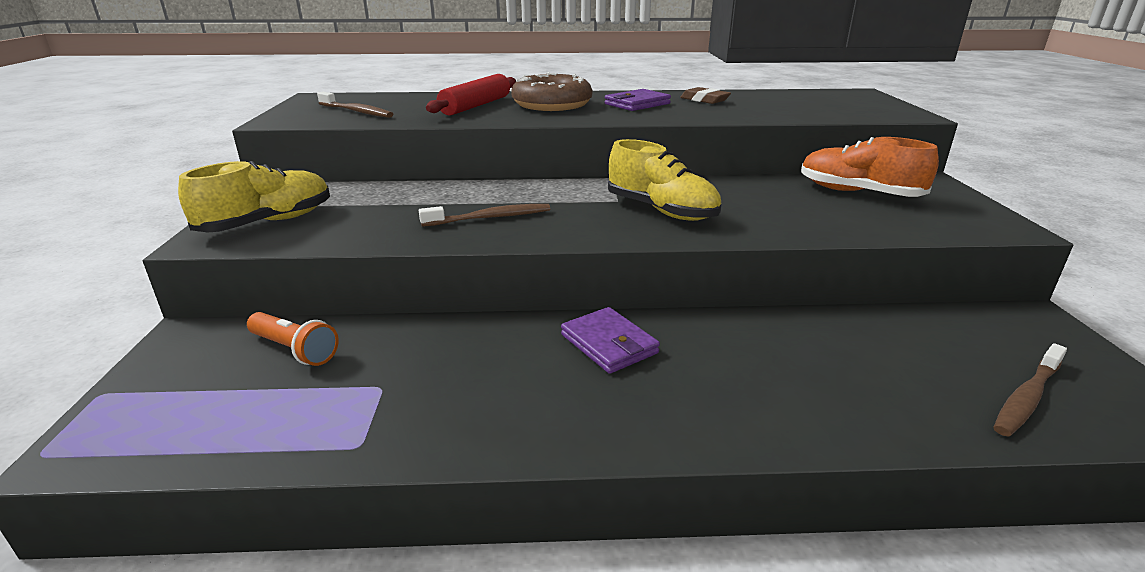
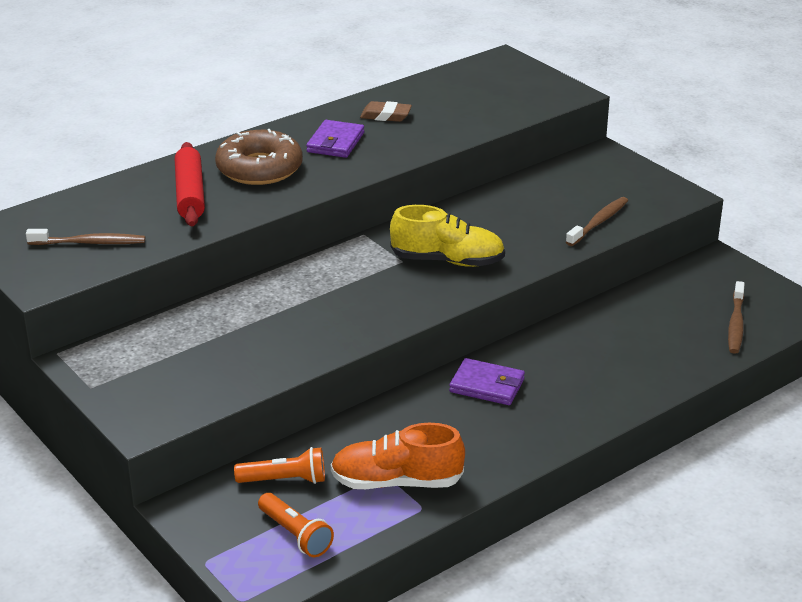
camera: 35 degrees left, 5 degrees up
(207, 408) = (295, 534): none -> orange flashlight
(268, 222) = (159, 390): yellow shoe -> none
(490, 218) = (330, 316): brown toothbrush -> brown toothbrush (598, 222)
(858, 193) = (566, 188): orange shoe -> orange shoe (396, 482)

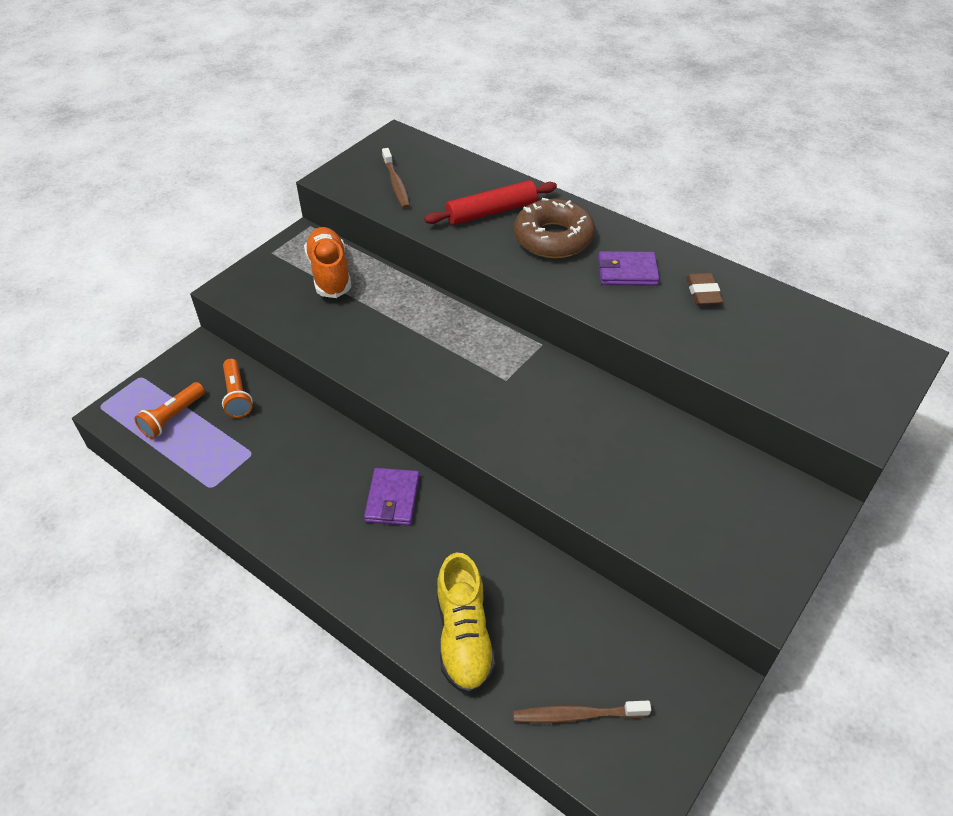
camera: 75 degrees right, 15 degrees up
(396, 482) = (243, 463): orange shoe -> orange shoe (330, 273)
(447, 261) = (519, 411): yellow shoe -> yellow shoe (464, 637)
(598, 222) = (652, 523): brown toothbrush -> none

